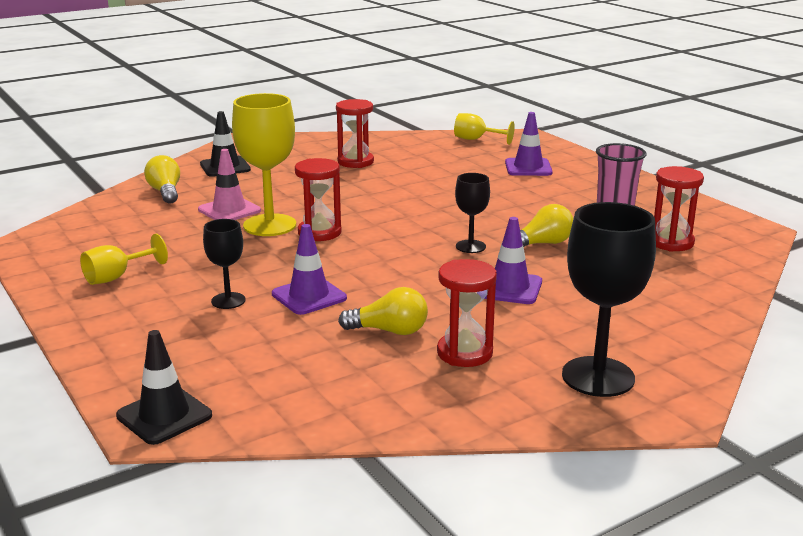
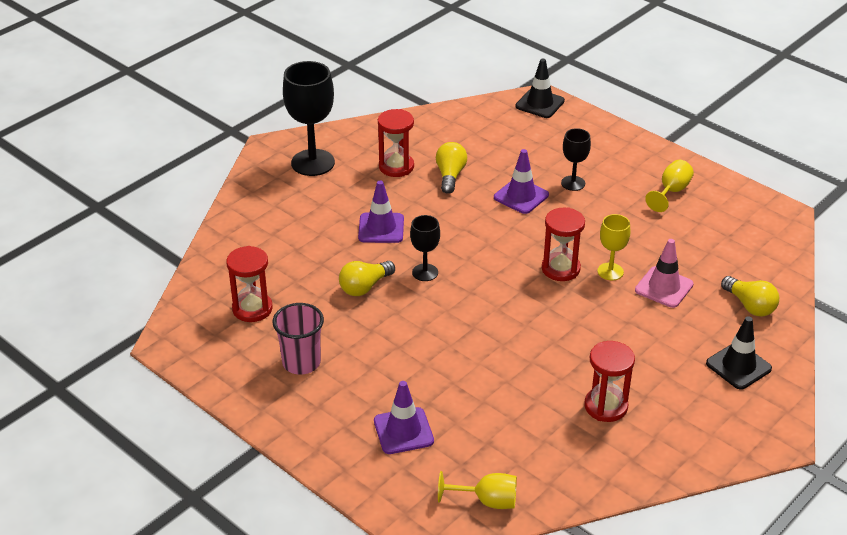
camera: 165 degrees right, 15 degrees up
(269, 225) = (610, 271): yellow goblet -> yellow goblet, size x0.54
(389, 331) = (450, 176): yellow light bulb -> yellow light bulb turned 105 degrees clockwise

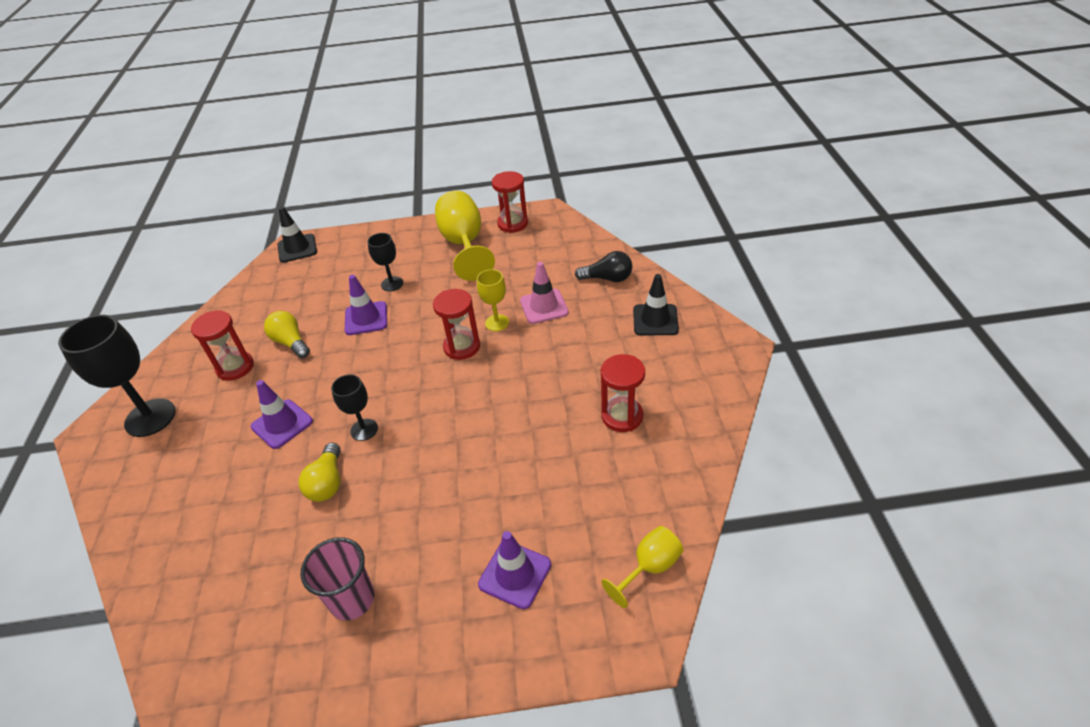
camera: 45 degrees left, 5 degrees up
(252, 309) = (242, 593): red hourglass -> red hourglass (513, 224)
(671, 192) = (464, 245): yellow goblet -> yellow goblet, size x1.84
(750, 306) = (607, 278): yellow light bulb -> black light bulb

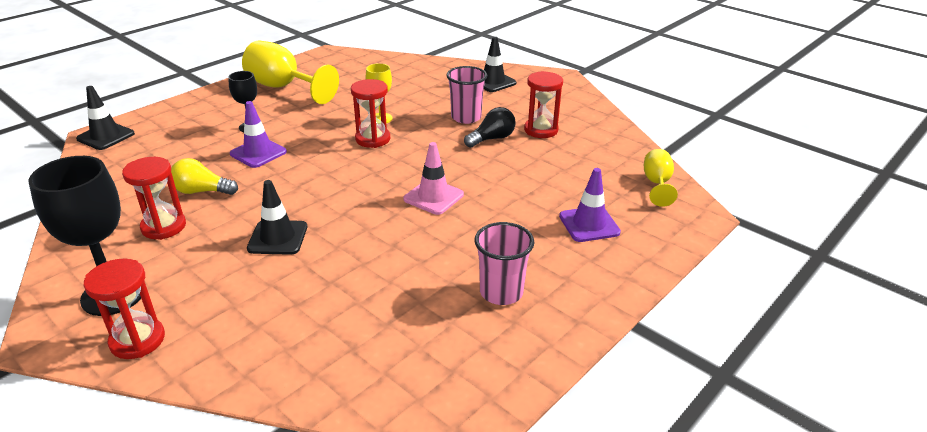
camera: 45 degrees left, 10 degrees down
(282, 424) = (278, 238): purple traffic cone -> black traffic cone
(327, 482) = (378, 248): yellow light bulb -> none
(364, 430) = (362, 209): black goblet -> none
(513, 224) = (309, 66): red hourglass -> red hourglass (137, 340)
(544, 306) = (405, 99): pink traffic cone -> pink traffic cone (433, 197)
(571, 359) = (466, 117): none -> pink cup
(607, 278) = (429, 73): black light bulb -> black light bulb (492, 139)

